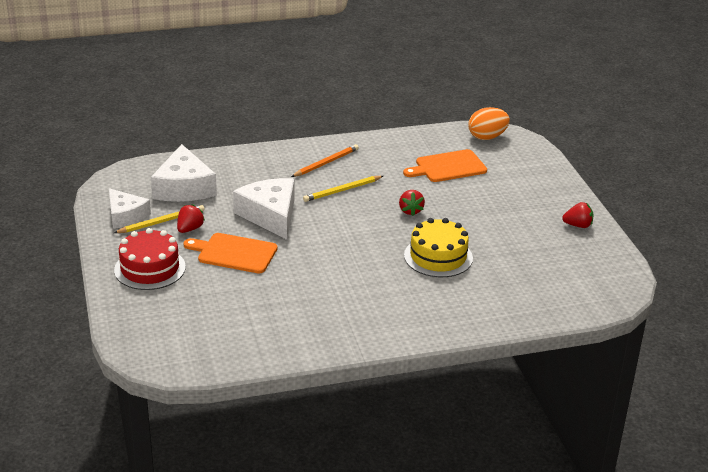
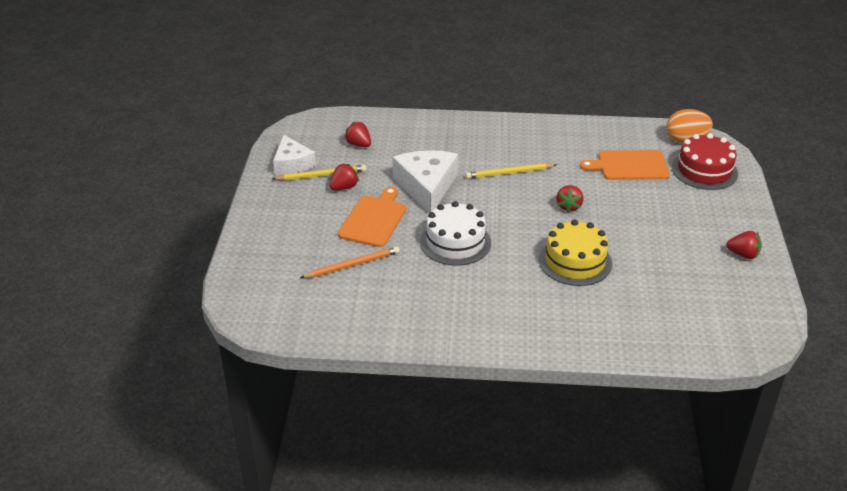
camera: 20 degrees right, 5 degrees up
(150, 268) = (288, 220): red cake -> red cake (704, 170)
(184, 188) = (359, 144): white cheese -> red strawberry
(234, 253) = (374, 219): orange cutting board -> orange cutting board turned 75 degrees clockwise
(322, 259) = (455, 242): none -> white cake
(326, 163) = (506, 141): orange pencil -> orange pencil (352, 265)

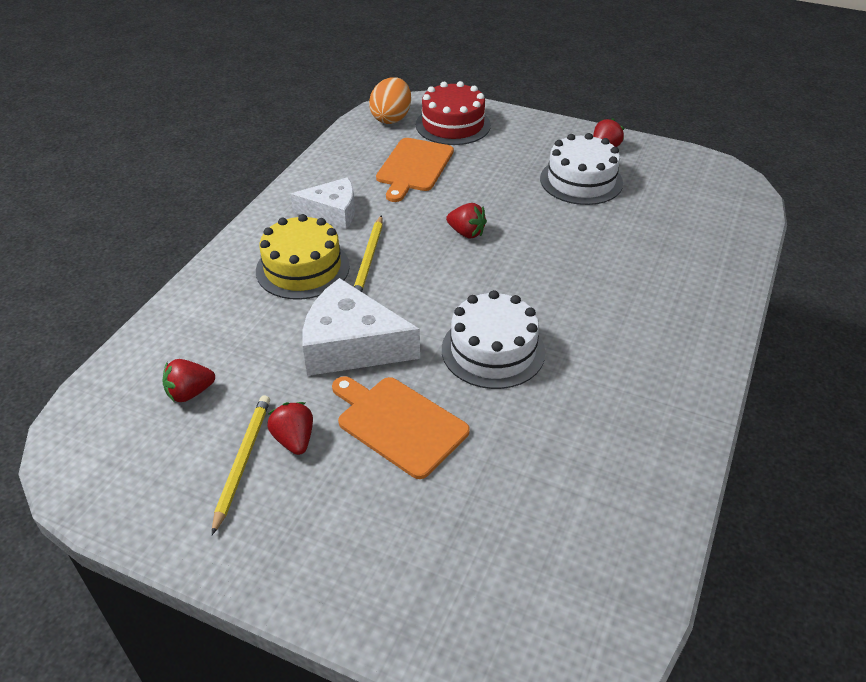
camera: 70 degrees left, 5 degrees up
(292, 163) = (180, 495): white cheese -> white cheese (332, 212)
(352, 265) = (499, 478): orange pencil -> none
(575, 261) = (574, 259): yellow cake -> yellow cake (302, 268)
(682, 249) = (581, 181): none -> white cake

